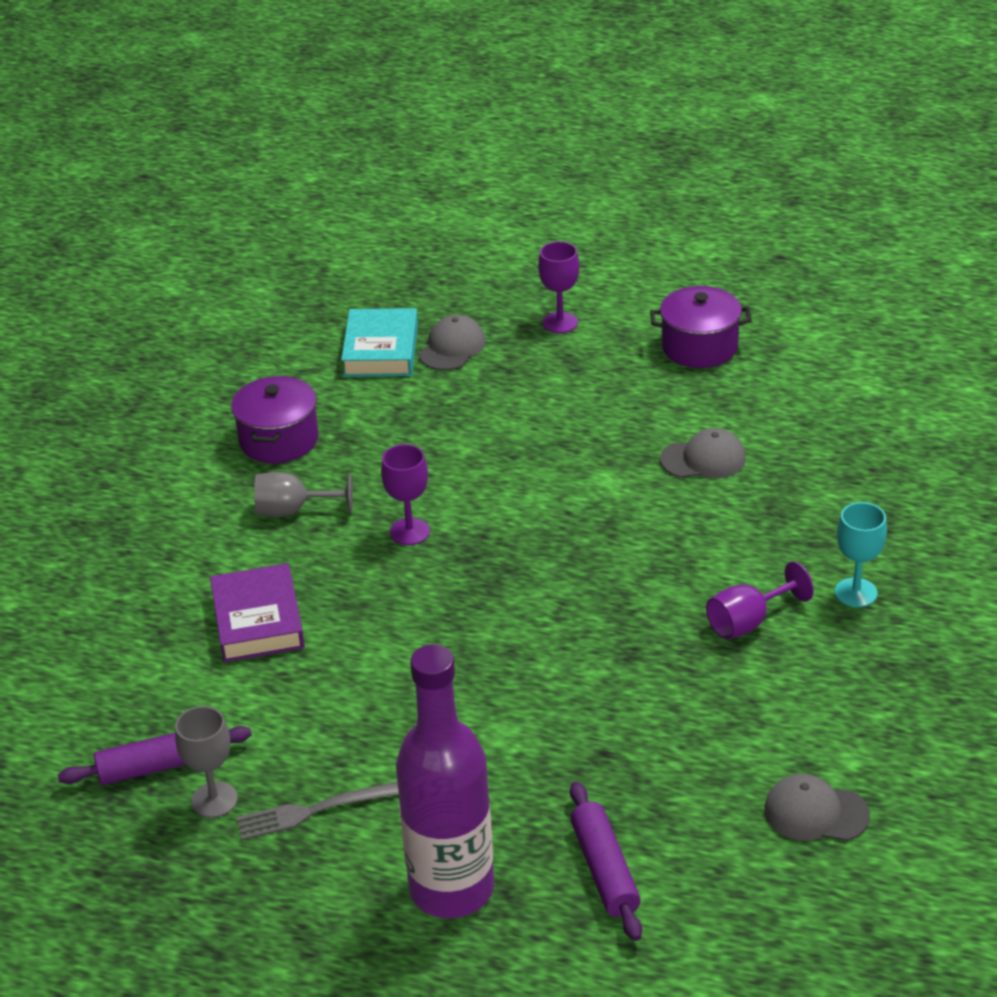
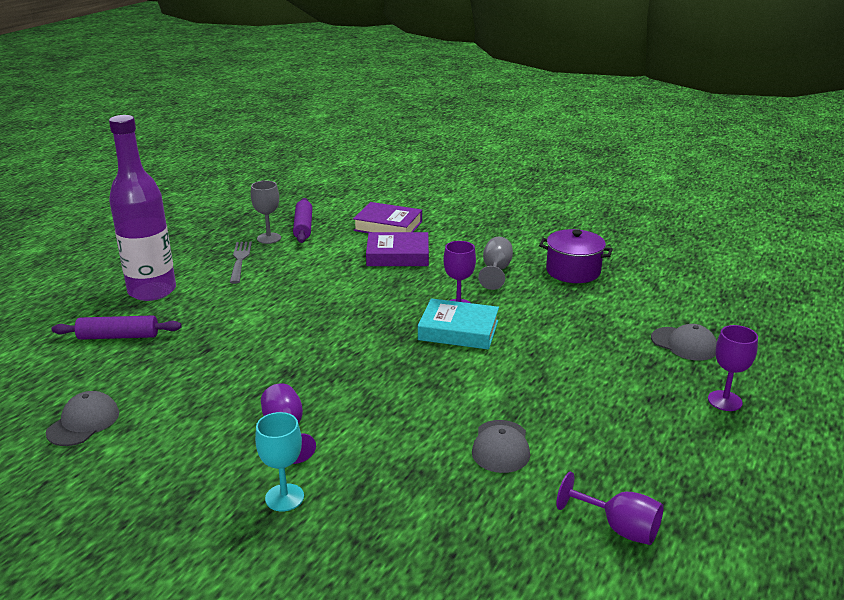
camera: 100 degrees right, 10 degrees down
(141, 655) = (388, 226): none -> purple book
(381, 350) = (680, 314): turquoise book -> turquoise book (458, 330)
(699, 347) = (684, 478): purple pot -> none
(787, 380) = (619, 528): none -> purple goblet

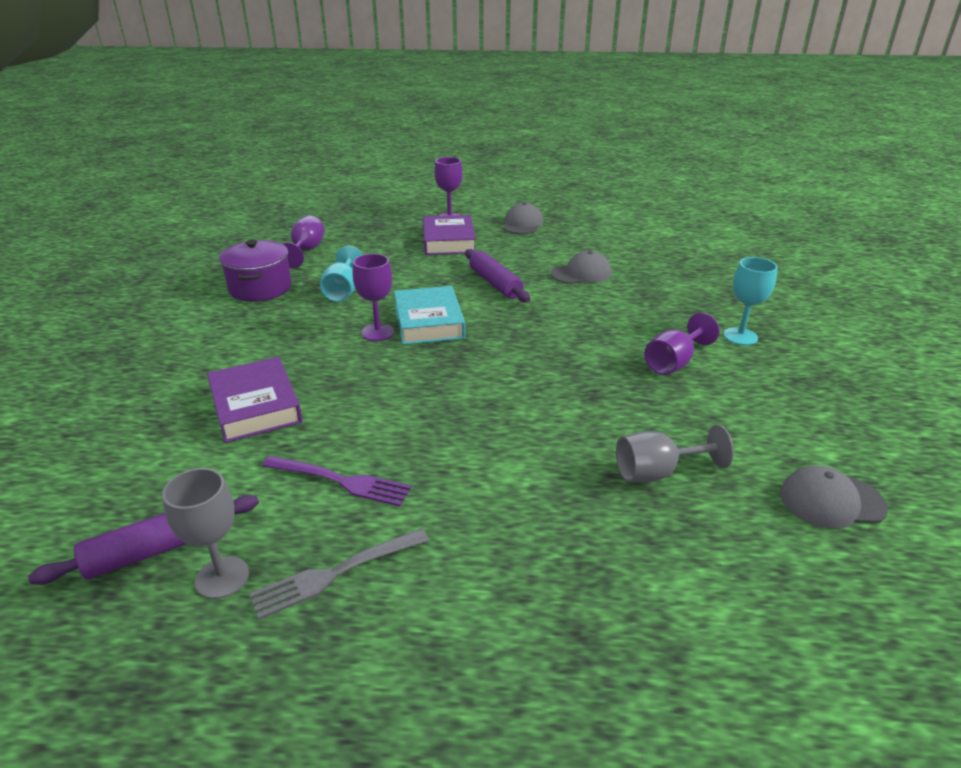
camera: 115 degrees left, 5 degrees up
(118, 336) = (670, 589): purple rolling pin -> purple rolling pin (495, 283)
(152, 291) = (515, 639): purple bottle -> none
(301, 270) = (340, 481): none -> purple fork
(388, 226) = (141, 446): purple book -> purple book (448, 241)
(496, 271) = (278, 328): grey goblet -> grey goblet (657, 472)
(545, 303) = (343, 291): none -> turquoise goblet
(619, 528) = (612, 232): purple goblet -> purple goblet (306, 251)
(684, 344) = (380, 233): grey cap -> grey cap (522, 224)

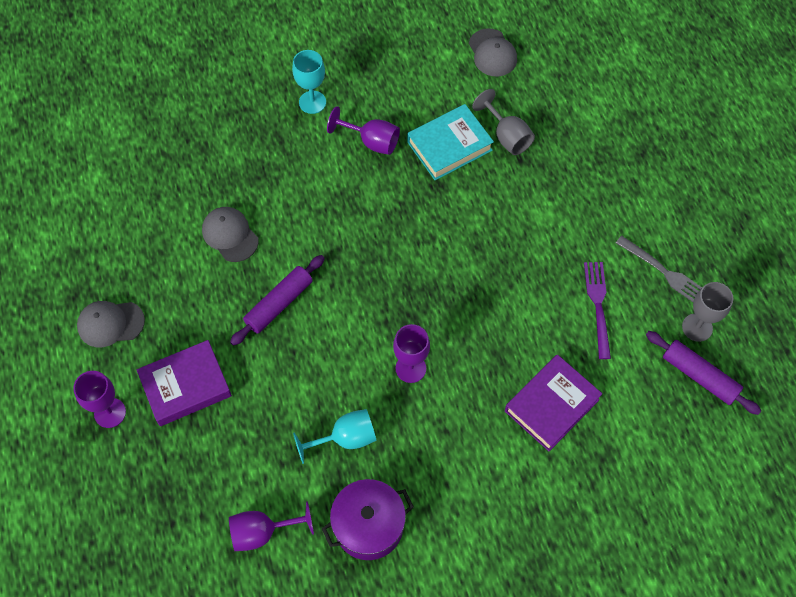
camera: 110 degrees left, 30 degrees up
(429, 322) = (376, 334): turquoise book -> turquoise book (449, 146)

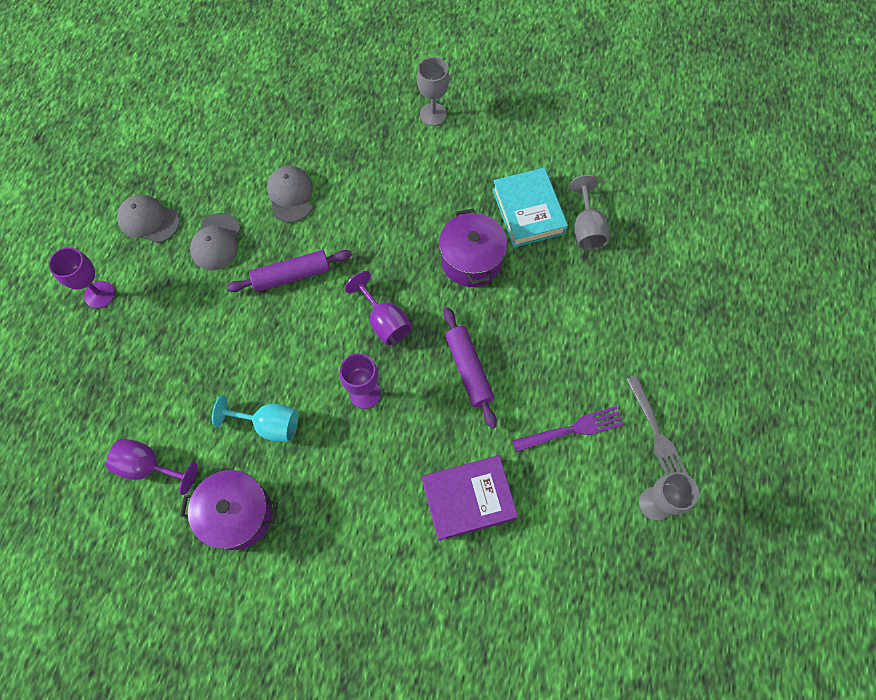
camera: 30 degrees right, 5 degrees up
(186, 386) = (171, 305): purple book -> none
(312, 102) = (433, 114): turquoise goblet -> grey goblet
(371, 141) = (462, 173): purple goblet -> purple goblet (384, 321)
(428, 211) = (471, 260): none -> purple pot
(449, 146) = (528, 211): turquoise book -> turquoise book turned 75 degrees clockwise
(492, 53) = (622, 146): grey cap -> grey cap (216, 242)
(598, 305) = (572, 429): purple fork -> purple fork turned 45 degrees clockwise
(699, 376) = (627, 552): purple rolling pin -> purple rolling pin (468, 370)

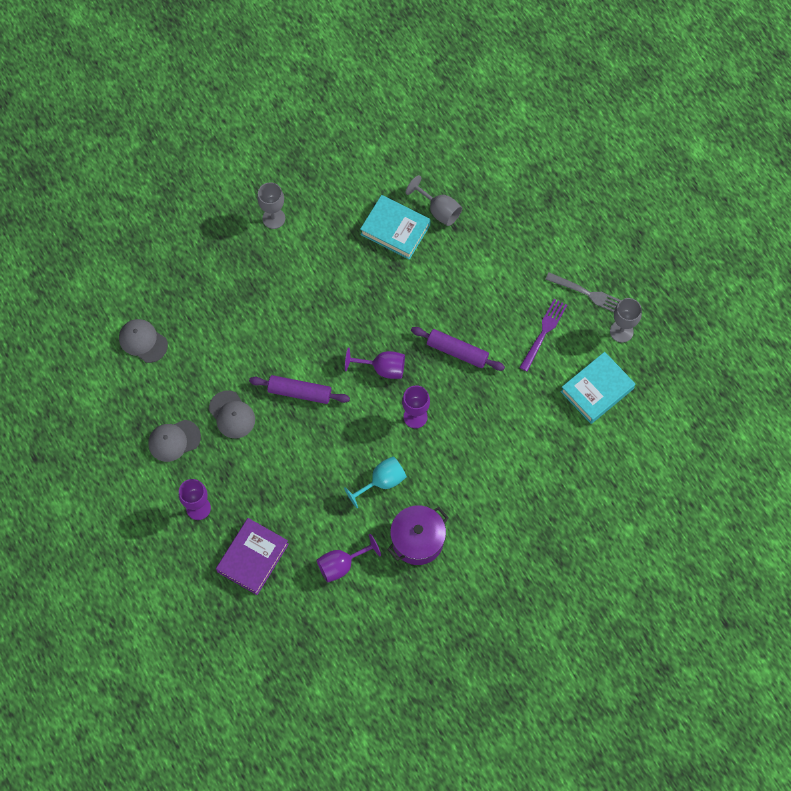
camera: 45 degrees left, 0 degrees up
(290, 195) = (243, 347): grey cap -> grey cap (143, 341)
(291, 275) = (299, 392): purple rolling pin -> purple rolling pin turned 75 degrees clockwise
(468, 499) = (527, 418): purple book -> purple book (252, 558)
(471, 260) = (393, 289): purple pot -> none
(568, 539) = (597, 390): none -> turquoise book

